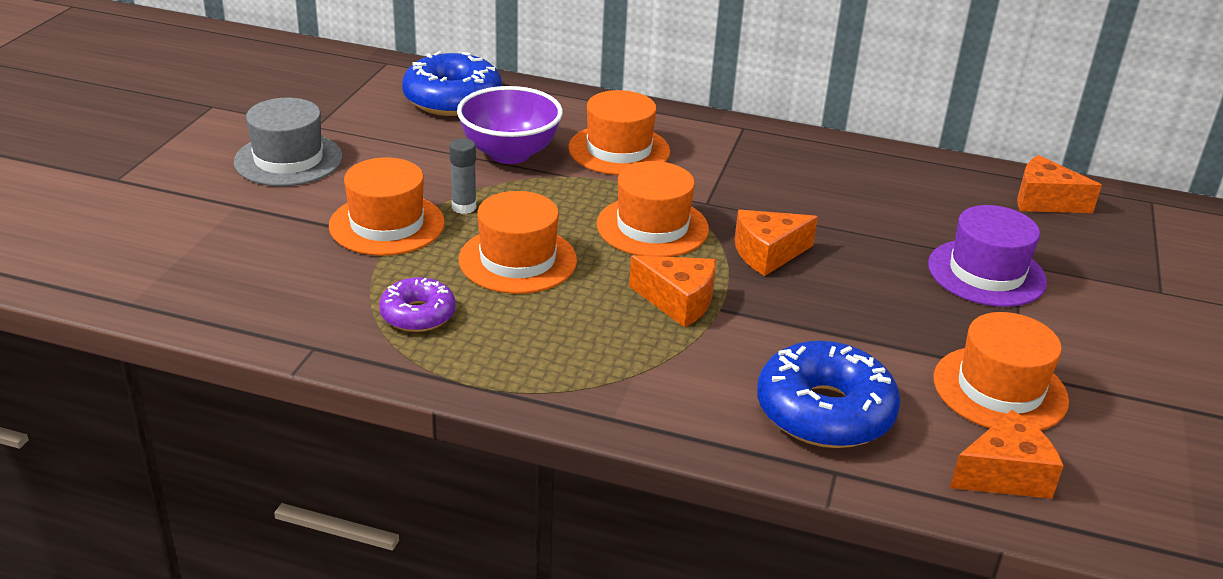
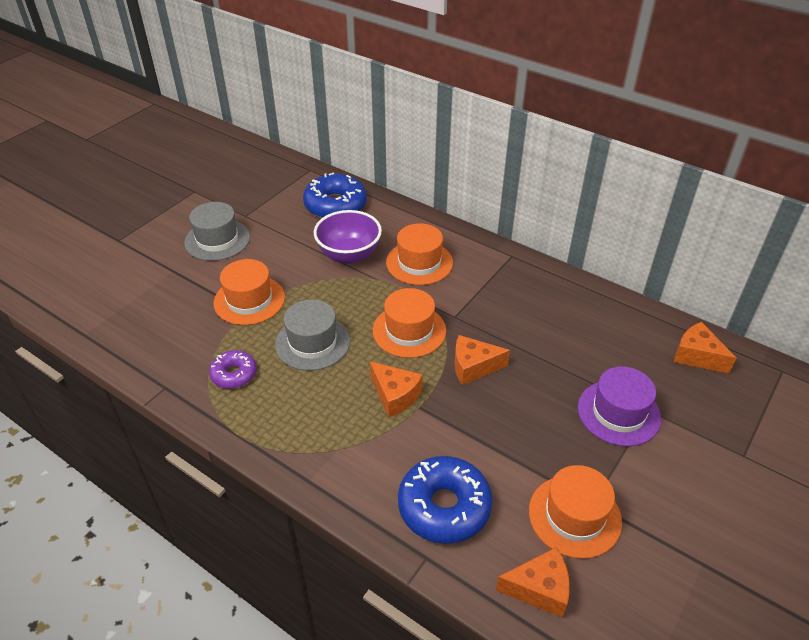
camera: 20 degrees right, 10 degrees up
(464, 207) = (300, 294): grey glue stick -> none
(517, 260) = (312, 342): orange hat -> grey hat

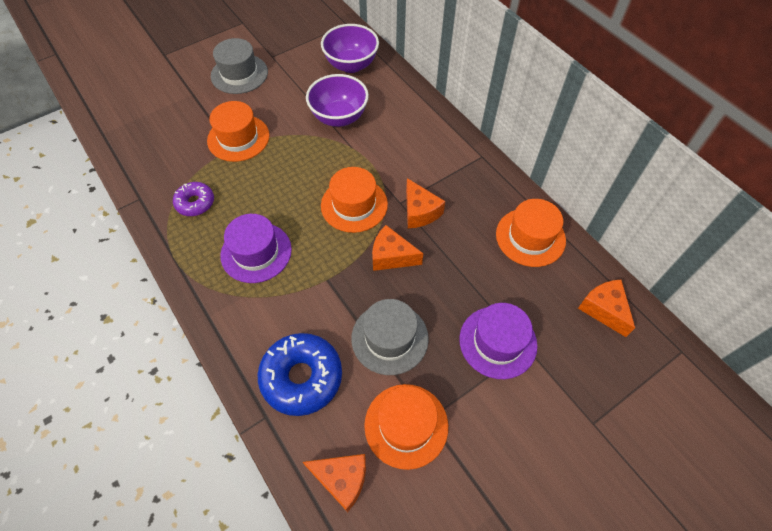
camera: 20 degrees right, 15 degrees up
(312, 342) = (269, 192): grey hat -> grey hat (389, 338)
(329, 403) = (256, 252): none -> purple hat
(335, 205) = (351, 65): blue donut -> purple bowl
(395, 395) = (312, 262): orange cheese -> orange cheese (420, 212)
(419, 263) = (395, 141): orange hat -> orange hat (530, 237)

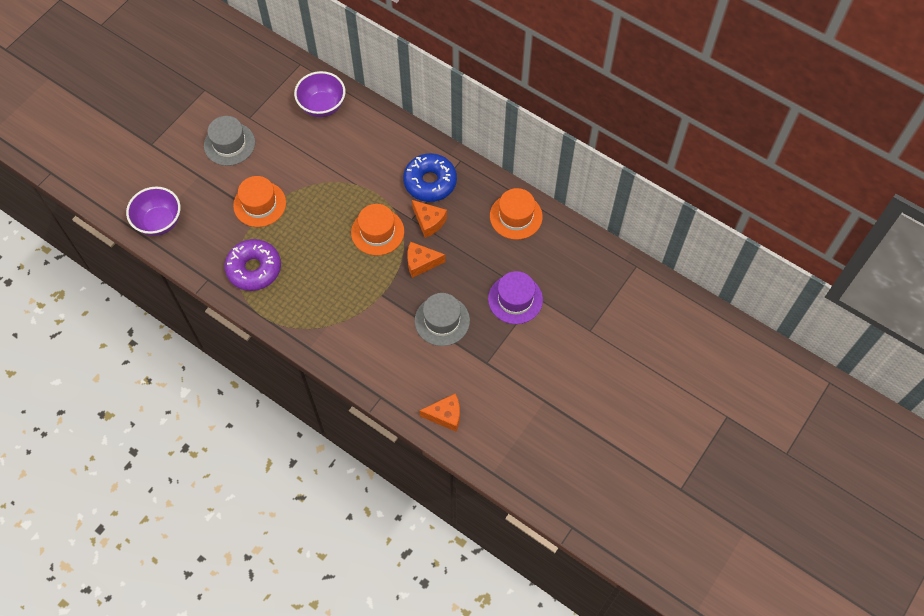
camera: 20 degrees left, 5 degrees up
(195, 203) = (254, 269): purple donut -> purple donut, size x1.72
(256, 252) = (320, 292): purple hat -> none
(302, 377) = (393, 365): blue donut -> blue donut (430, 182)
(339, 117) = (334, 160): purple bowl -> purple bowl (159, 222)
(406, 425) = (473, 371): orange hat -> none
(604, 309) = (580, 254): orange cheese -> none

